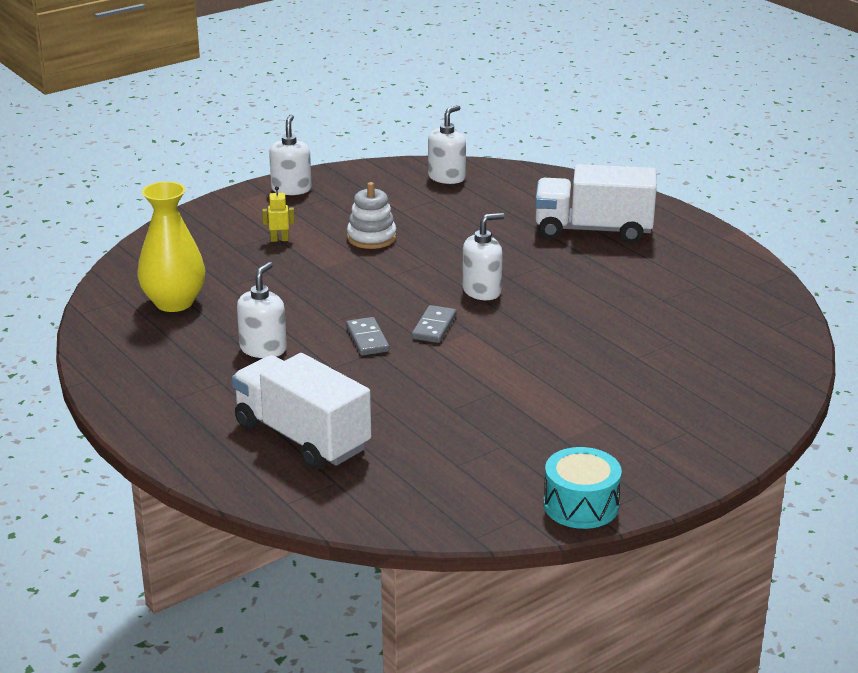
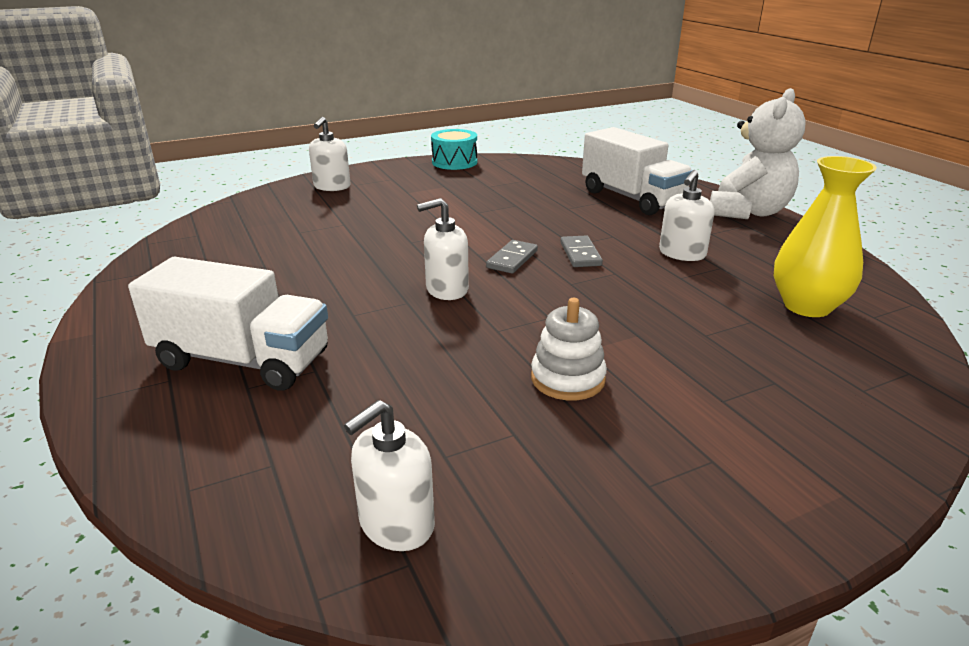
camera: 170 degrees left, 0 degrees up
(159, 423) = (748, 212): none -> white teddy bear
(279, 239) = (709, 389): yellow robot -> none
(291, 189) = (727, 524): white soap dispenser -> white soap dispenser (332, 187)

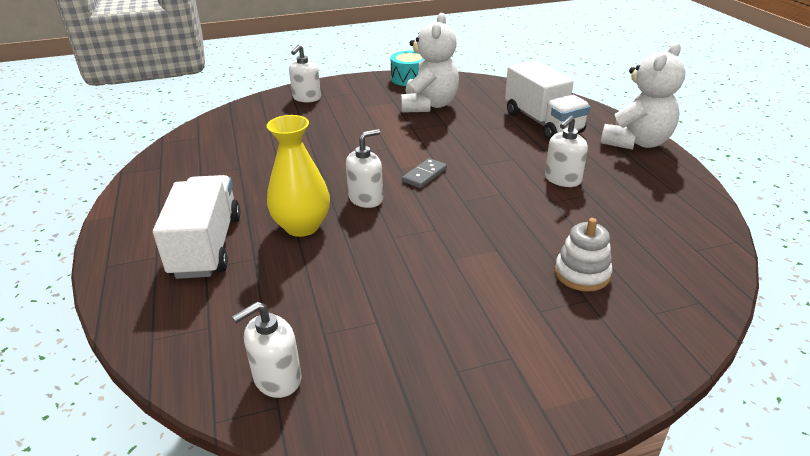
camera: 10 degrees right, 5 degrees up
(242, 360) = (207, 246): white truck -> white truck turned 120 degrees counterclockwise
(446, 289) = (366, 199): white soap dispenser -> white soap dispenser turned 150 degrees clockwise
(489, 187) = (429, 105): none -> white teddy bear
(567, 379) = (430, 282): white stacking toy -> white stacking toy (582, 274)
(580, 254) = (479, 174): grey domino -> none
(807, 306) = (644, 236): yellow vase -> yellow vase (302, 226)

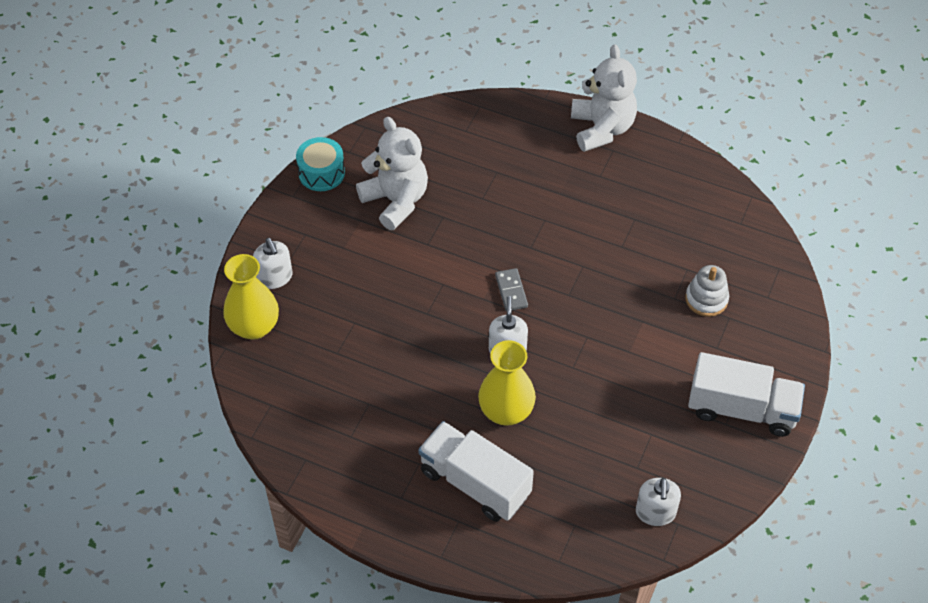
camera: 50 degrees left, 20 degrees up
(258, 108) = (254, 327): none -> yellow vase
(542, 122) = (512, 154): white truck -> white truck (741, 409)
(562, 179) = (602, 216): white soap dispenser -> none

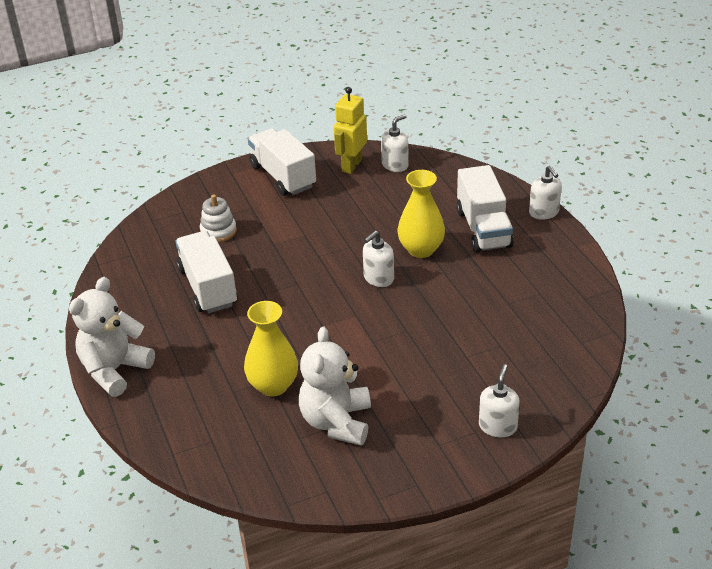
camera: 135 degrees left, 15 degrees down
(254, 327) = (548, 400): yellow vase -> yellow vase (273, 385)
(321, 173) = (371, 488): turquoise drum -> none
(436, 554) = (544, 212): none -> white soap dispenser
(511, 291) = (331, 308): grey domino -> none
(634, 239) = (208, 287): none -> white truck
(697, 477) = (351, 165): none -> yellow robot

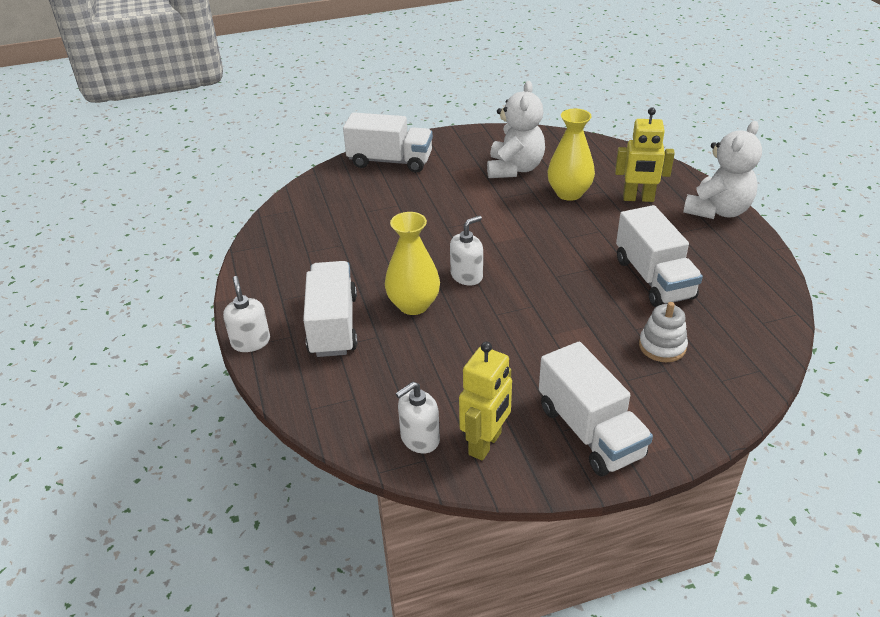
camera: 175 degrees left, 0 degrees up
(196, 382) = (638, 198): none -> yellow robot
(498, 426) = (390, 161): white soap dispenser -> white truck

